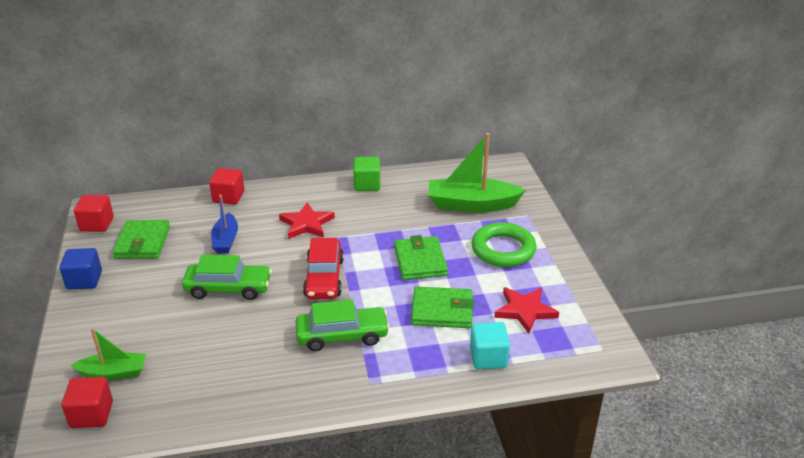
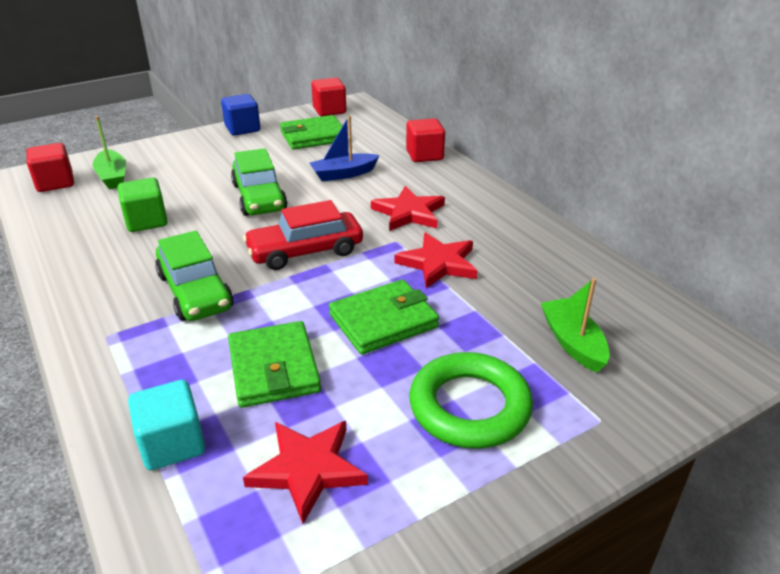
camera: 70 degrees right, 0 degrees up
(367, 184) = (534, 234): green cube -> green cube (146, 221)
(374, 227) = (438, 263): none -> red star
(471, 204) = (572, 342): green boat -> green boat, size x0.58

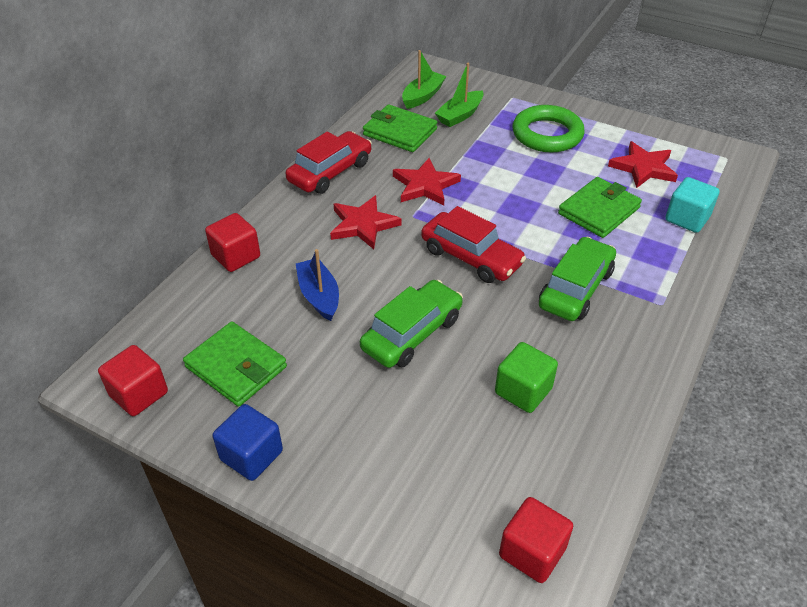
camera: 120 degrees left, 10 degrees up
(112, 177) = (472, 499): green boat -> green boat (422, 96)
(343, 174) = (319, 296): blue boat -> blue boat turned 150 degrees counterclockwise
(383, 321) = (512, 186): green wallet -> green wallet (400, 132)
(508, 218) = (330, 172): none -> red car

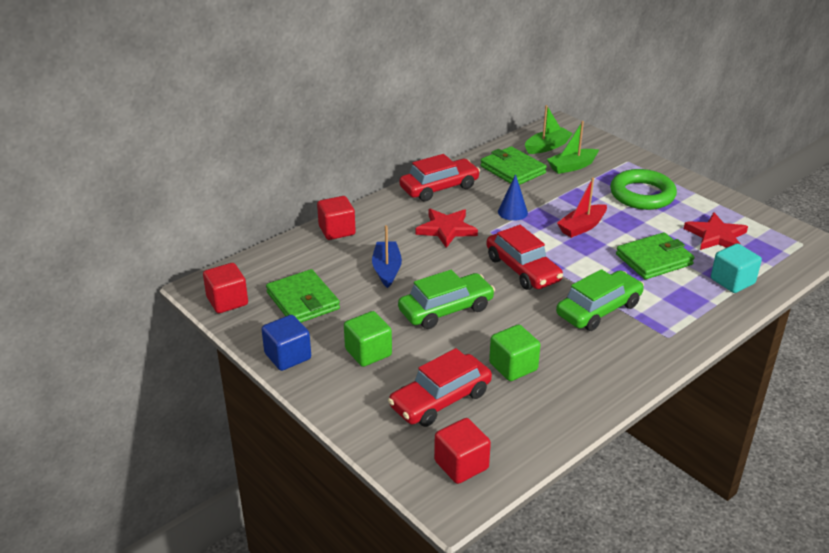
camera: 20 degrees right, 10 degrees down
(349, 420) = (368, 352): none -> green cube
(425, 185) = (512, 212): red star -> blue cone
(464, 463) = (440, 400): none -> red car
(506, 187) = (582, 227): none -> red boat

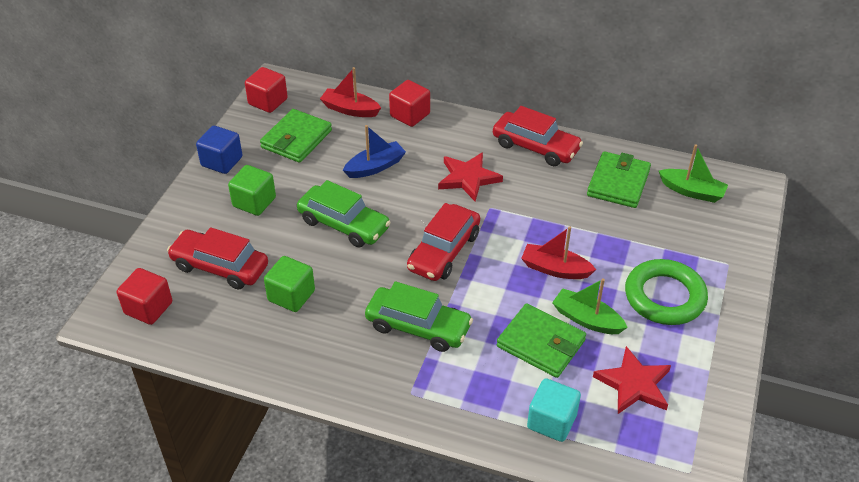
camera: 60 degrees right, 10 degrees up
(294, 258) = (350, 109): none -> red boat
(512, 212) = (537, 210): blue cone -> none
(572, 166) = (669, 223): green boat -> green boat (586, 319)

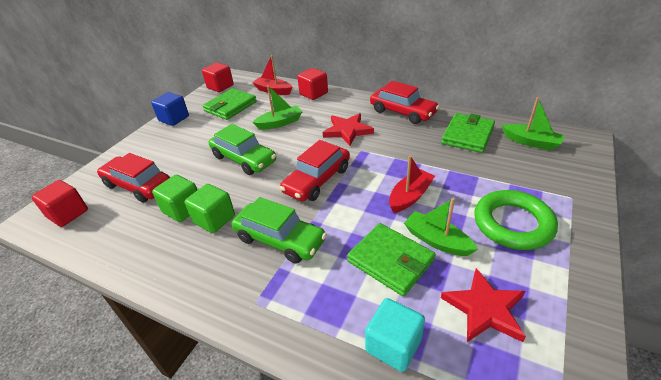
camera: 10 degrees right, 5 degrees down
(254, 202) = (184, 143): green cube -> green cube (214, 219)
(375, 167) = (280, 123): blue boat -> green boat
(555, 269) = (410, 196): red boat -> red boat turned 105 degrees clockwise

